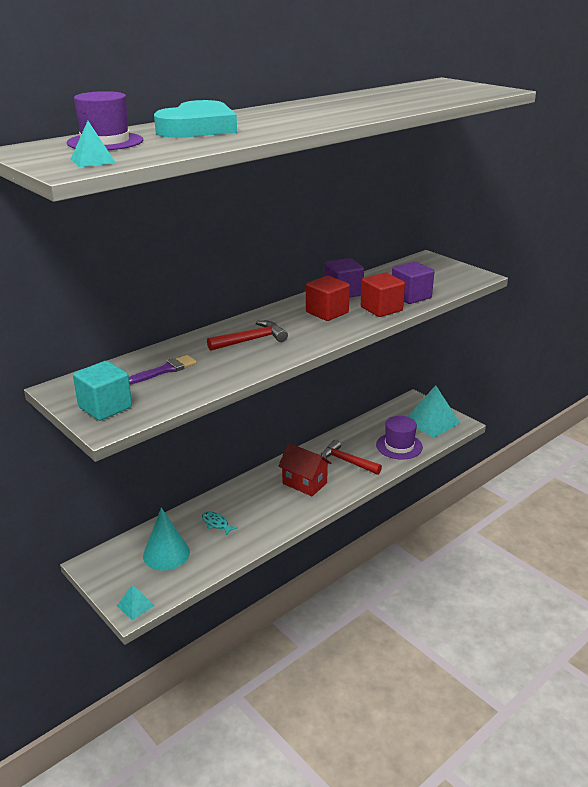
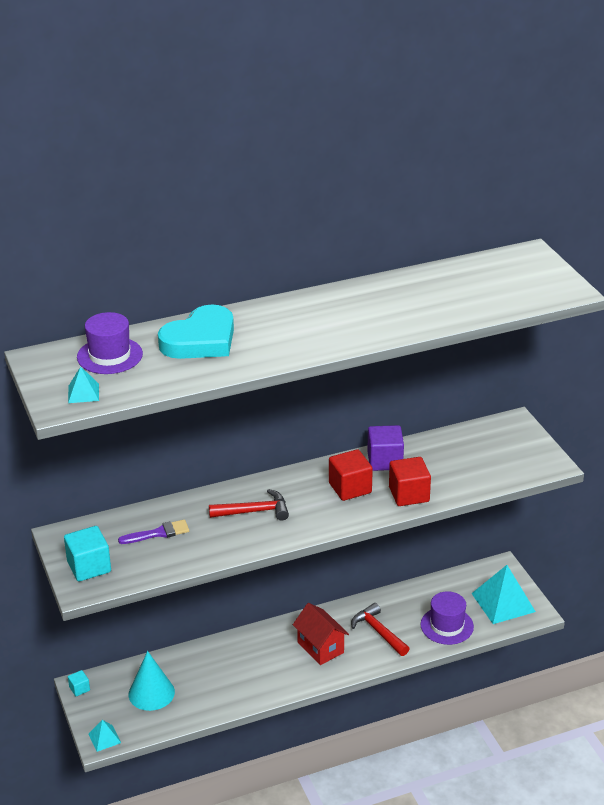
camera: 20 degrees right, 5 degrees up
(91, 567) = (79, 689): none -> turquoise cube
(216, 524) = (211, 672): turquoise fish -> none
(410, 296) = (452, 482): purple cube -> none

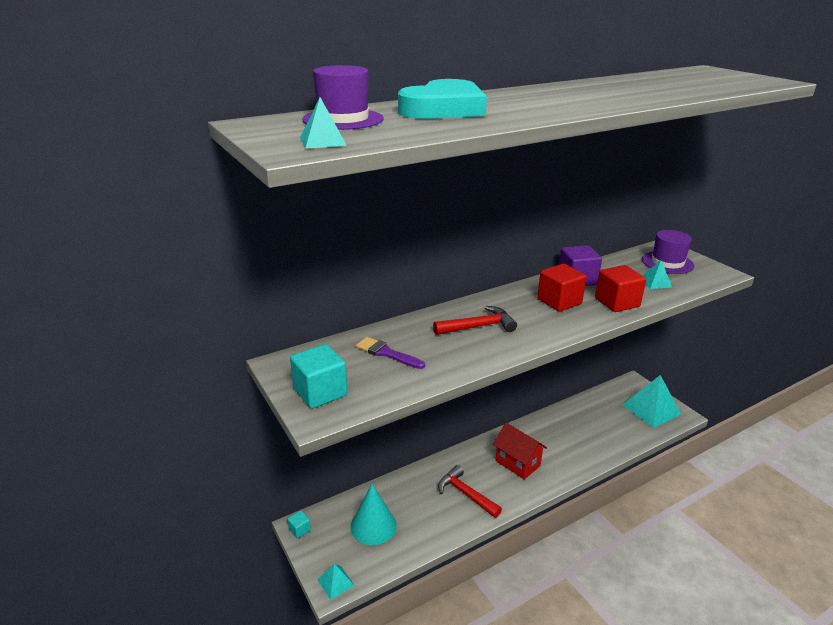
camera: 10 degrees left, 5 degrees down
(158, 533) = (387, 353): purple brush -> purple brush turned 120 degrees counterclockwise
(378, 631) = (561, 444): red hammer -> red hammer (465, 494)
(447, 626) = (616, 433): purple hat -> purple hat (667, 263)
(467, 471) = (655, 282): none -> turquoise pyramid

